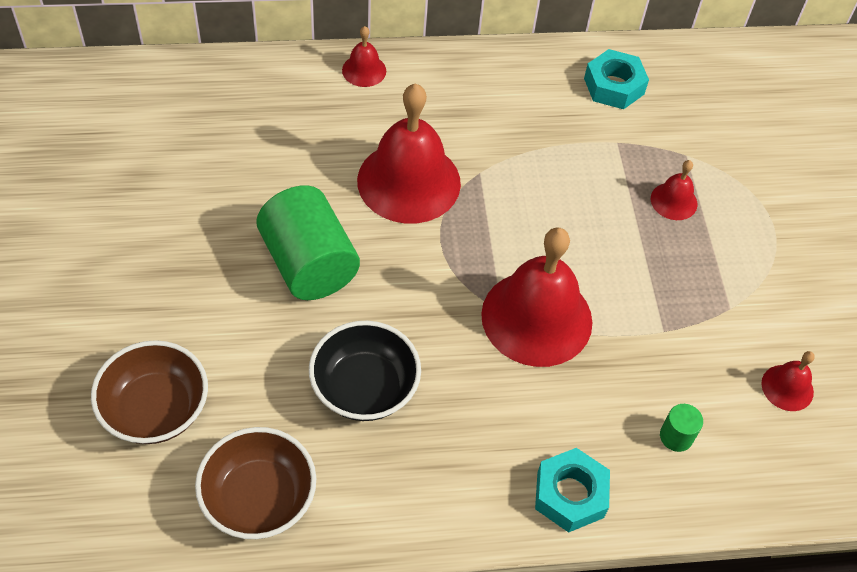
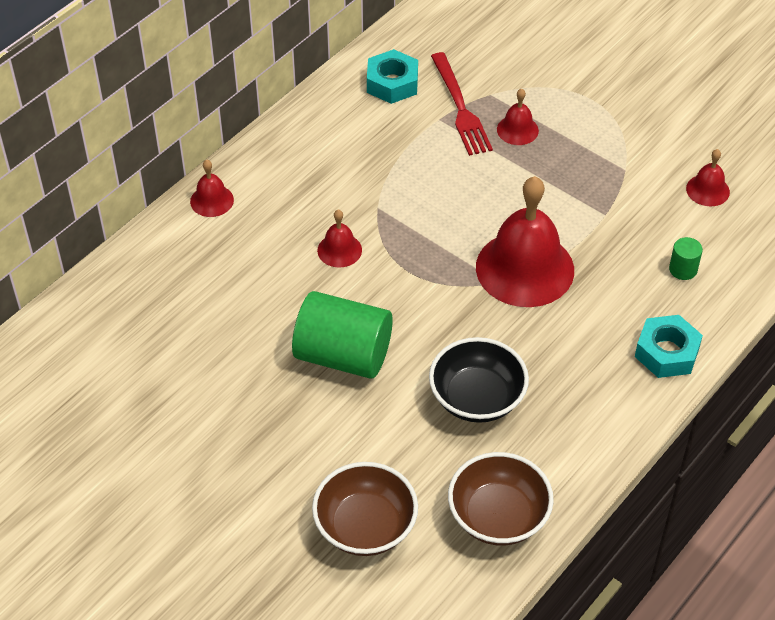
camera: 40 degrees left, 5 degrees down
(409, 181) = (339, 250): red bell -> red bell, size x0.46
(646, 146) = (460, 107): none -> red fork

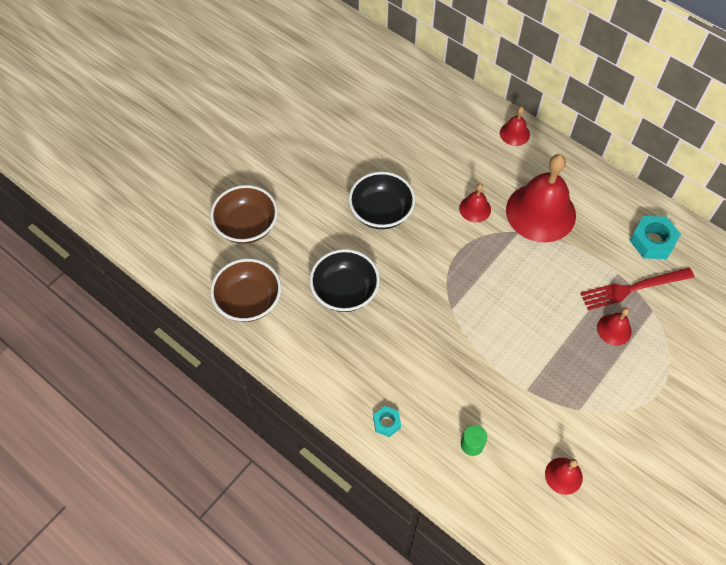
camera: 90 degrees right, 10 degrees up
(343, 355) = (381, 212): green cylinder -> black bowl
(525, 268) = (465, 327): red bell -> red bell (540, 212)
(666, 352) = (386, 423): turquoise nut -> turquoise nut, size x0.57

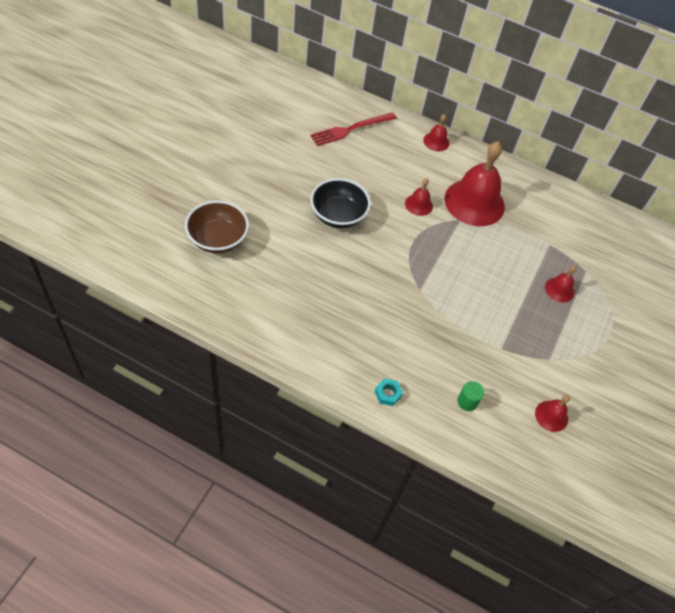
camera: 20 degrees left, 5 degrees down
(249, 301) = (235, 304): brown bowl -> none
(345, 291) = (322, 285): black bowl -> none
(633, 288) = (565, 255): red fork -> red fork (351, 129)
(652, 241) = (570, 216): turquoise nut -> none

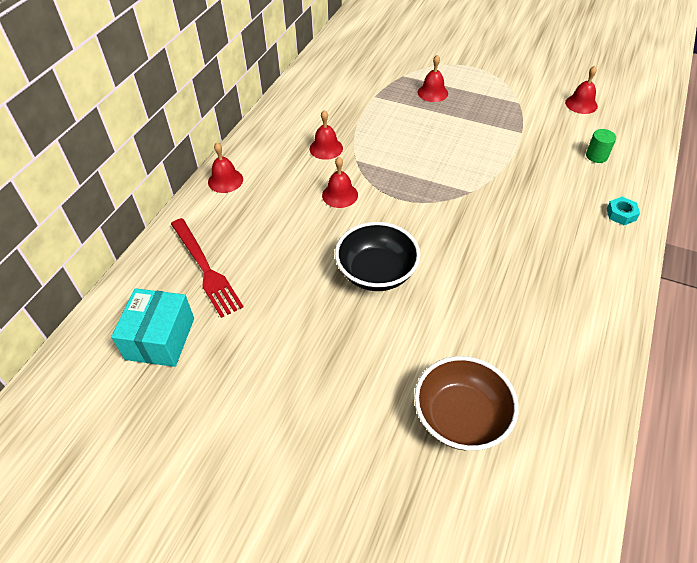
camera: 85 degrees left, 5 degrees down
(298, 109) = (160, 338): none -> turquoise box
(474, 202) = (326, 148): red bell -> red bell, size x0.46

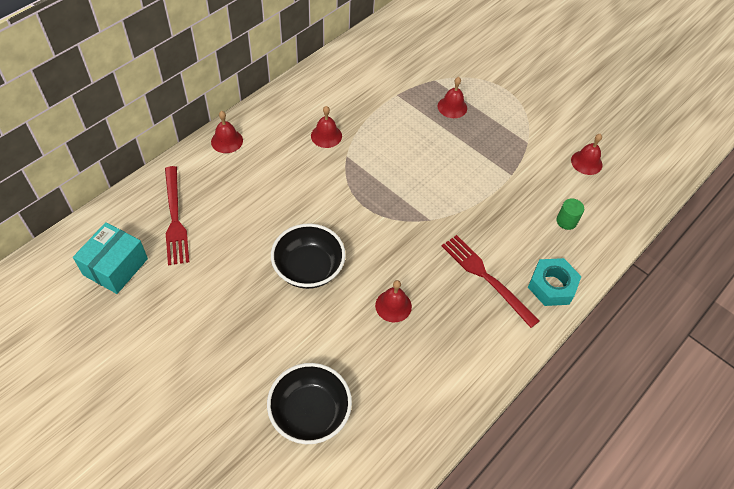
camera: 15 degrees right, 5 degrees up
(340, 195) = (315, 186): red bell -> red bell (393, 306)
(460, 417) = (310, 413): brown bowl -> black bowl
(556, 226) = (486, 278): none -> red fork
(621, 214) = (552, 286): turquoise nut -> turquoise nut, size x1.75

